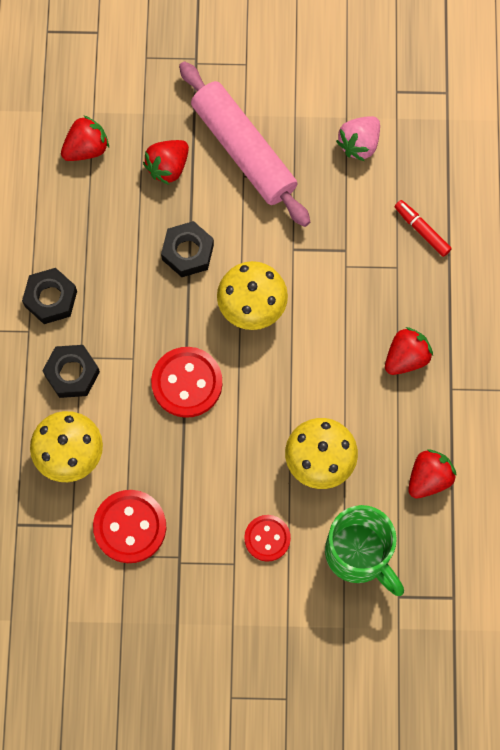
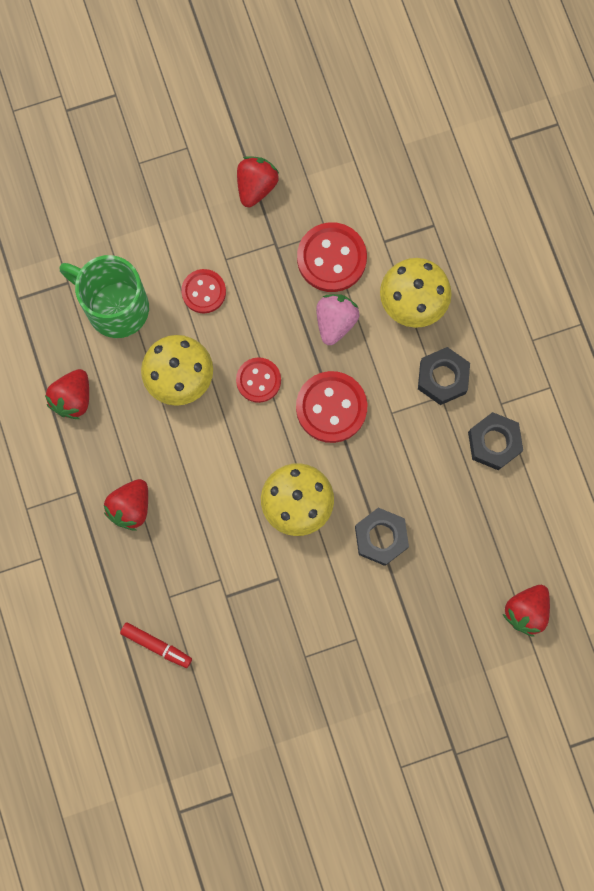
camera: 160 degrees right, 5 degrees up
(168, 167) = (436, 621): red strawberry -> red strawberry (256, 187)
(244, 150) = (366, 668): pink rolling pin -> none
(245, 432) = (258, 380): none -> red button
(359, 144) = (251, 718): pink strawberry -> pink strawberry (335, 322)

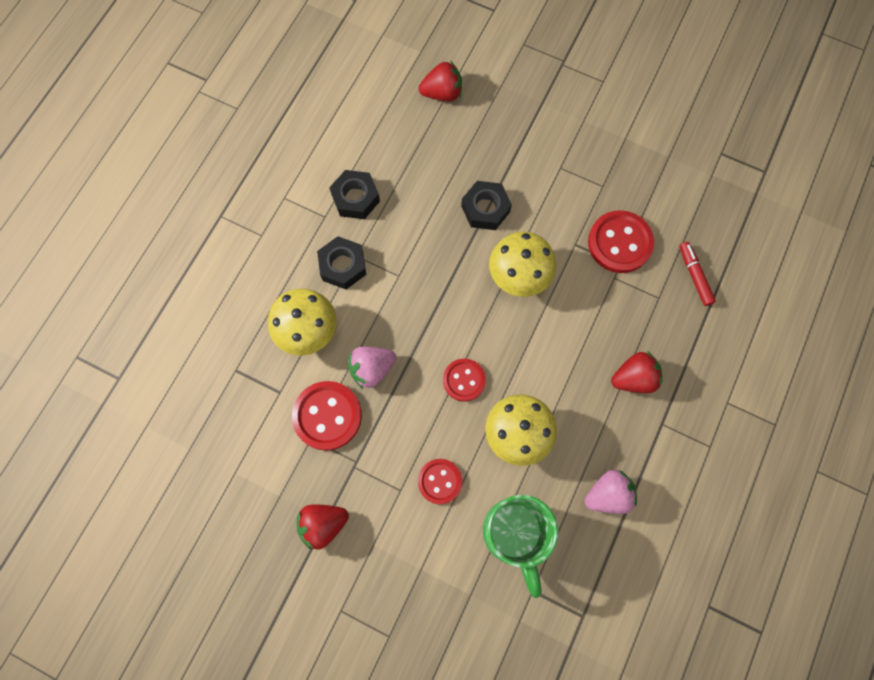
camera: 135 degrees left, 5 degrees down
(73, 398) = (608, 494): red strawberry -> pink strawberry
(331, 407) = (434, 316): red button -> red button (619, 243)

